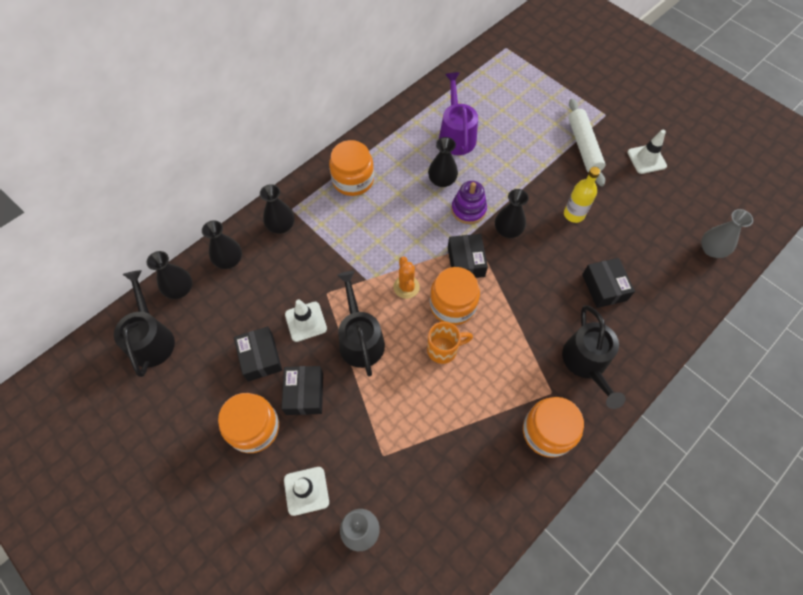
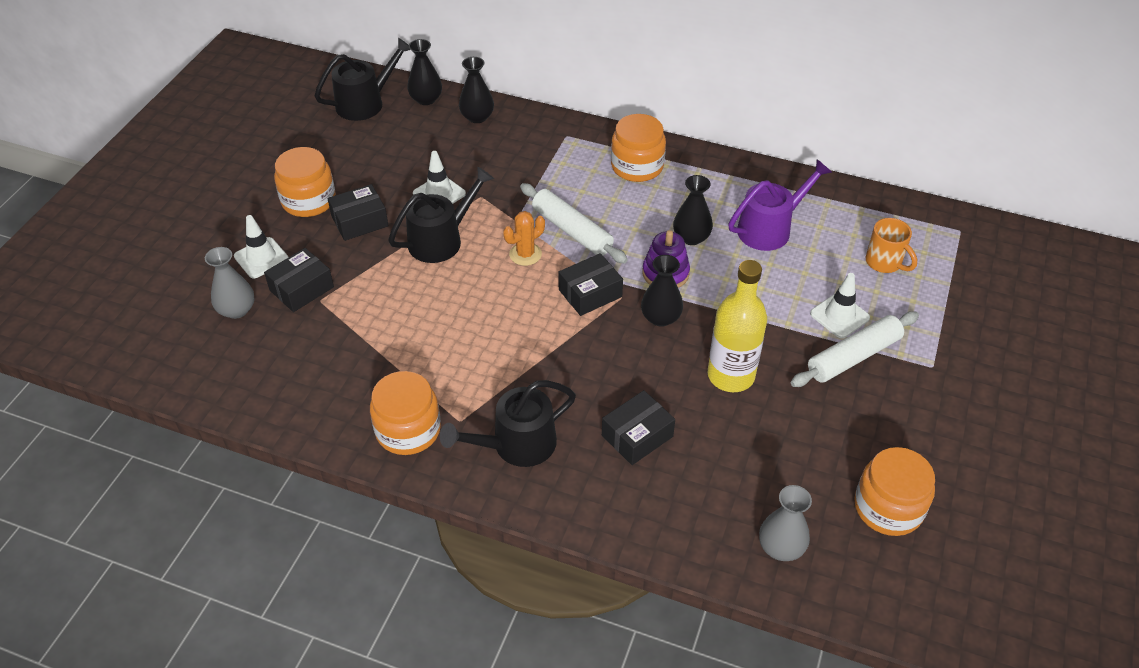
camera: 65 degrees right, 15 degrees down
(260, 357) = (382, 177): black box -> black box (301, 288)
(281, 226) = (540, 136): black vase -> none
(398, 247) = (572, 231): none -> white rolling pin
(443, 349) = (464, 309): orange mug -> orange mug (884, 263)
(452, 305) = (525, 299): orange jar -> orange jar (888, 508)
(574, 214) = (731, 375): yellow bottle -> yellow bottle, size x1.53
(646, 159) = (888, 433): white traffic cone -> white traffic cone (839, 316)

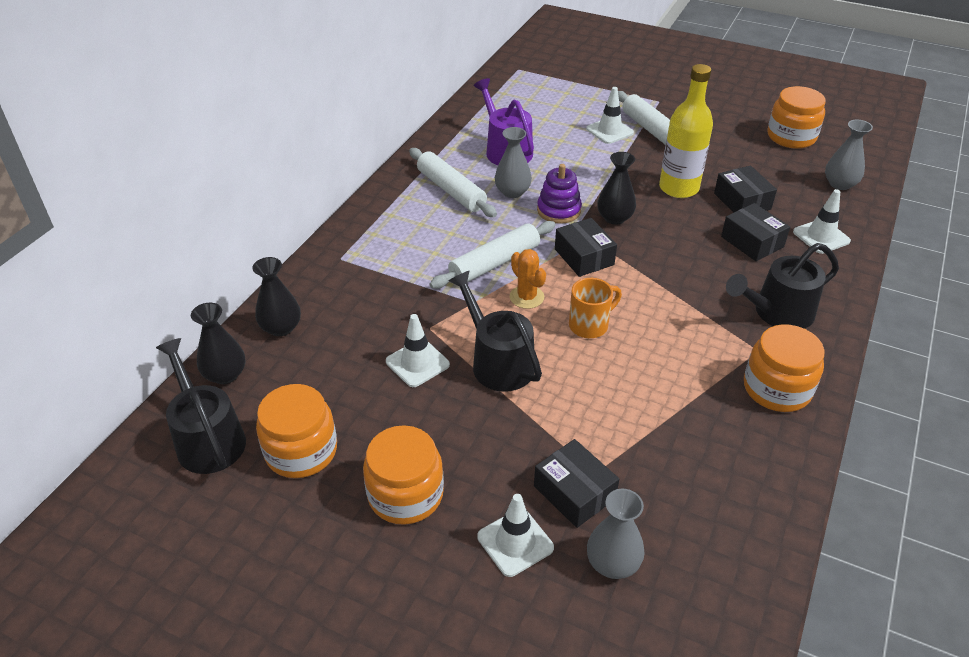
camera: 85 degrees left, 5 degrees down
(360, 221) = (455, 437): black box -> black box (742, 201)
(517, 445) = (777, 313): black watering can -> black watering can turned 90 degrees clockwise
(637, 166) = (404, 214): orange jar -> orange jar (301, 451)
(658, 506) = (821, 236): none -> white traffic cone
(683, 193) = (451, 190): none -> white rolling pin
(691, 237) = (512, 192): black vase -> grey vase
(884, 263) = (551, 104): orange mug -> orange mug (590, 325)

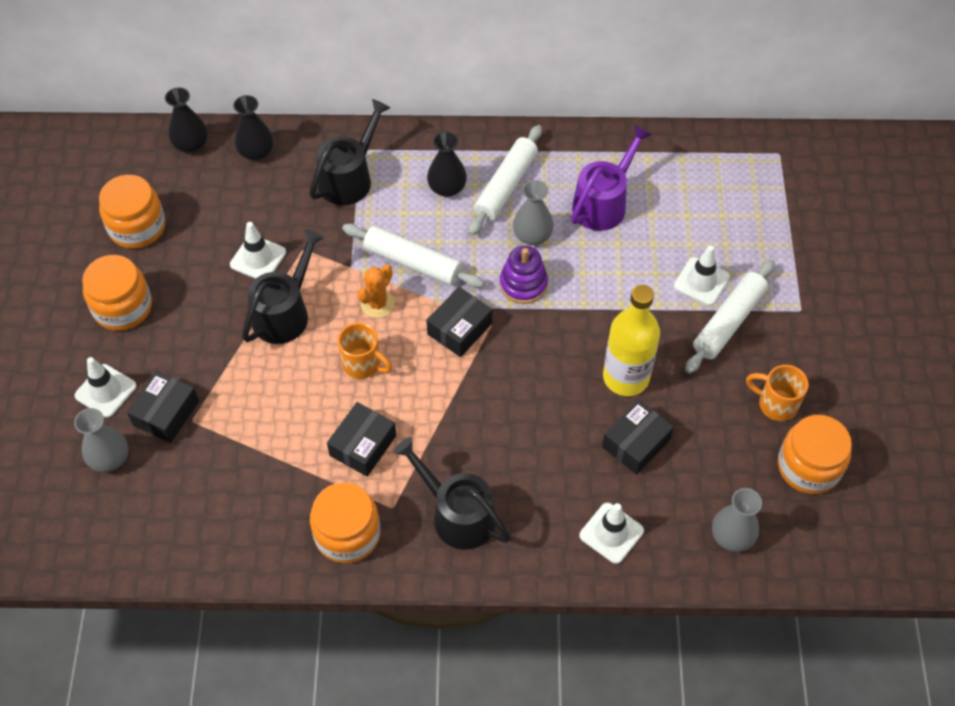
camera: 65 degrees right, 15 degrees up
(208, 439) = (126, 168): black watering can -> black watering can (349, 178)
(614, 218) = (537, 335): black vase -> black vase (447, 188)
(733, 134) = (775, 404): none -> orange mug
(752, 242) = (565, 468): black box -> black box (363, 445)

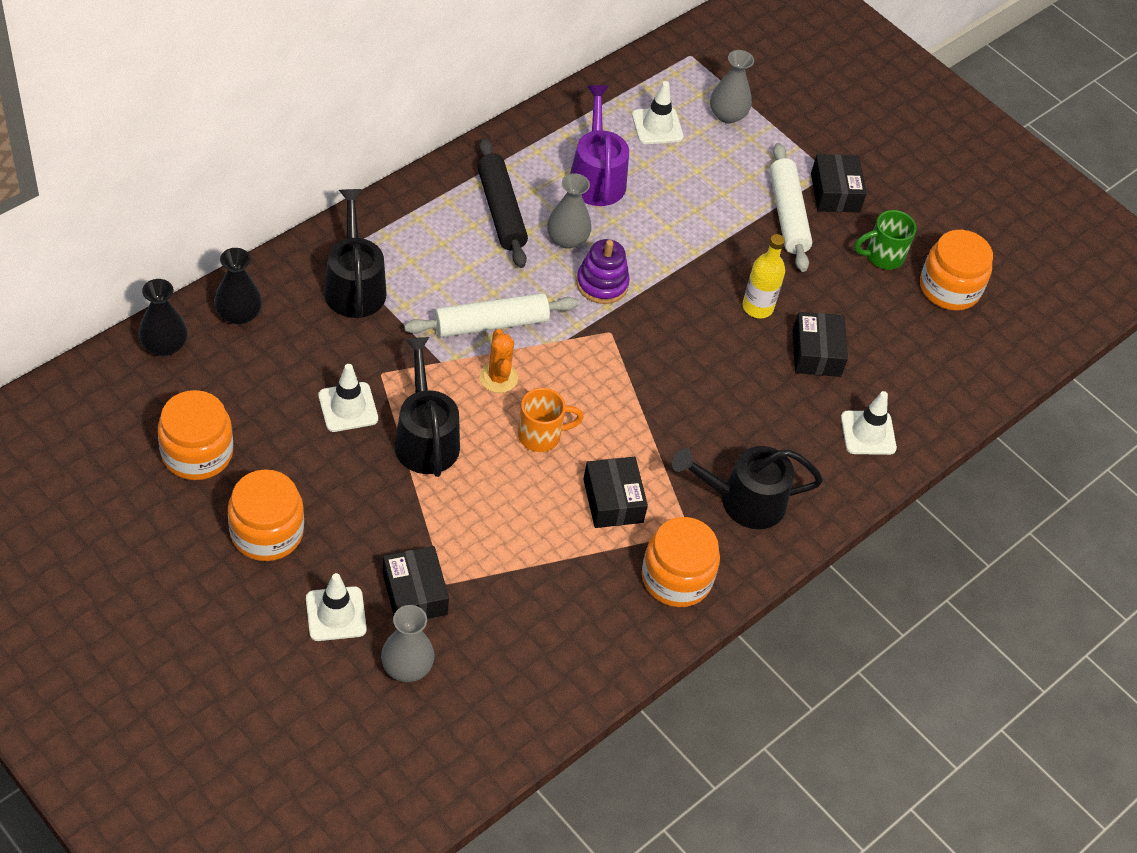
camera: 50 degrees left, 5 degrees down
(447, 188) = (451, 242): black vase -> none
(459, 329) = (589, 354): black box -> black box (835, 193)
(505, 186) = (500, 211): white rolling pin -> black rolling pin
(626, 377) = (757, 307): yellow bottle -> yellow bottle, size x0.65
(701, 281) = (736, 195): white traffic cone -> white traffic cone (657, 126)
(731, 536) = (950, 375): grey vase -> grey vase (727, 115)
(775, 404) = (882, 256): orange mug -> green mug

